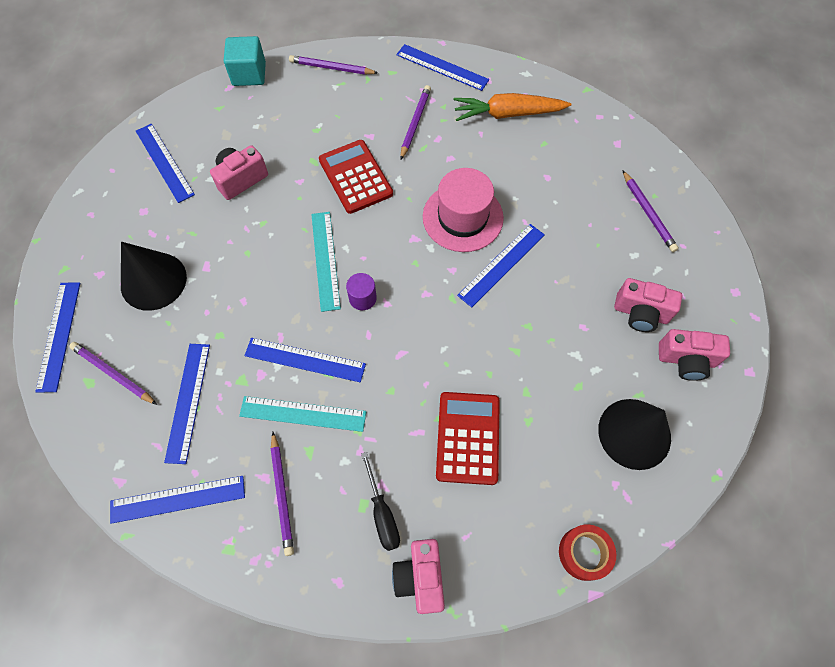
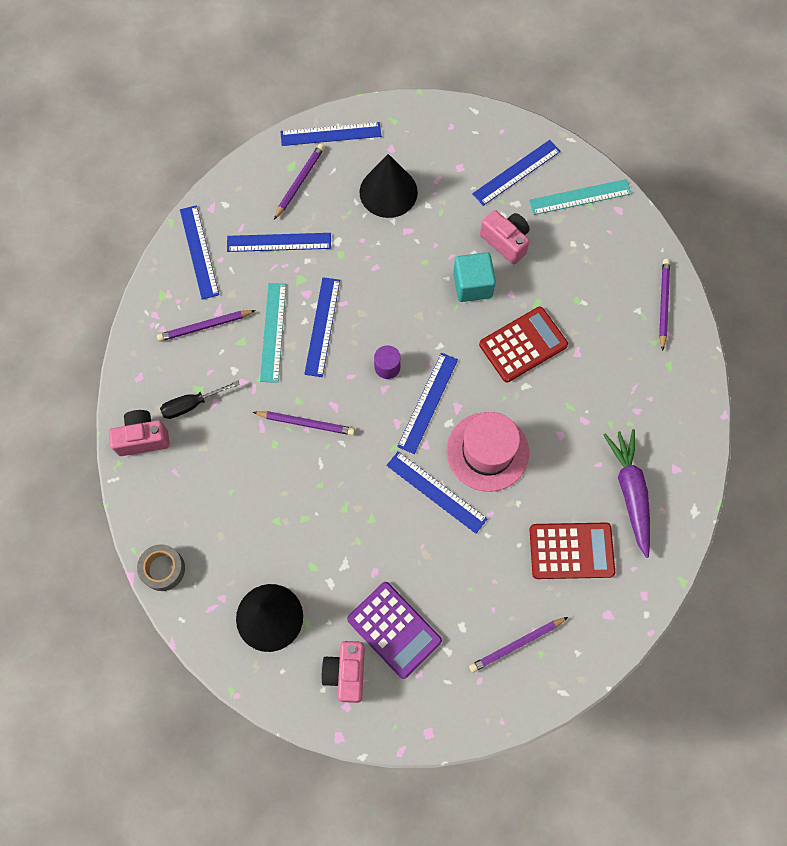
camera: 85 degrees right, 5 degrees up
(249, 74) = (639, 225): turquoise cube -> turquoise cube (472, 285)
(325, 260) = (424, 329): turquoise ruler -> turquoise ruler (580, 197)
(415, 123) = (601, 396): purple pencil -> purple pencil (306, 423)
(442, 67) = (686, 418): blue ruler -> blue ruler (428, 402)
(468, 438) = (258, 469): red calculator -> red calculator (571, 551)
(508, 114) = (630, 492): orange carrot -> purple carrot
(584, 553) = (163, 569): red tape -> grey tape
(640, 313) = (394, 630): pink camera -> purple calculator

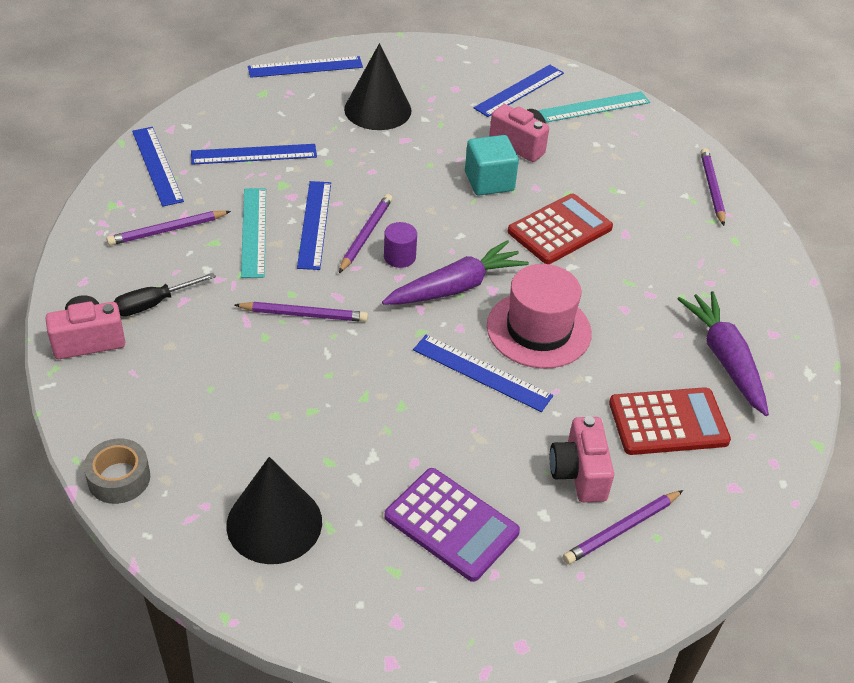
camera: 10 degrees left, 25 degrees down
(299, 182) = (273, 105): purple pencil -> purple pencil (365, 235)
(346, 673) = (391, 580): pink camera -> pink camera (579, 473)
(428, 402) = (455, 287): blue ruler -> purple carrot

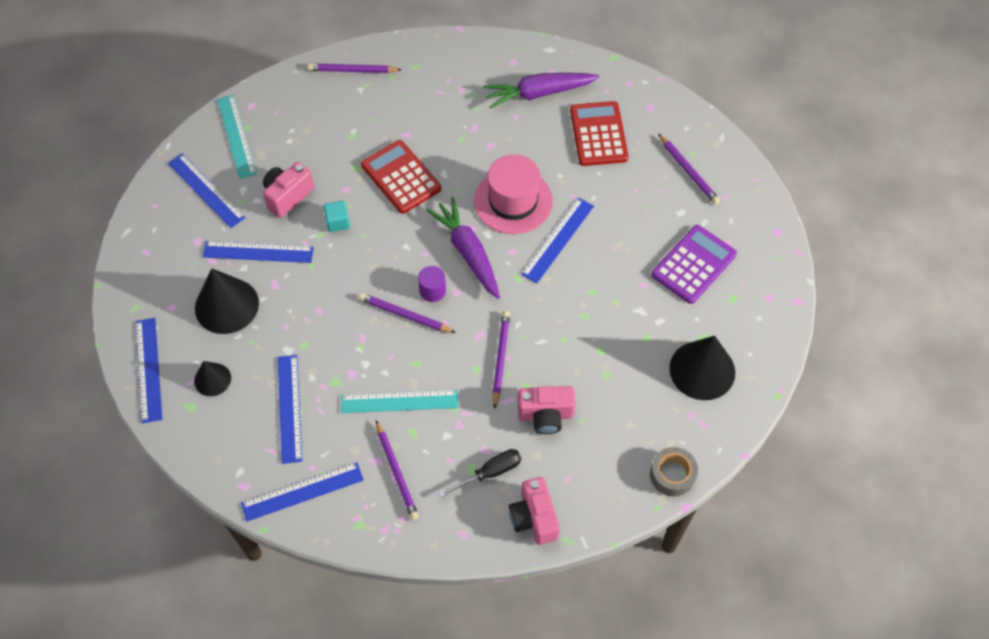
camera: 85 degrees left, 15 degrees up
(153, 304) = (490, 472): black screwdriver -> black screwdriver turned 90 degrees counterclockwise
(291, 104) = (212, 379): none -> black cone
(314, 224) = (390, 354): blue ruler -> blue ruler (258, 252)
(489, 181) = (338, 222): turquoise cube -> turquoise cube, size x0.60
(579, 473) = (645, 189): pink camera -> pink camera (545, 415)

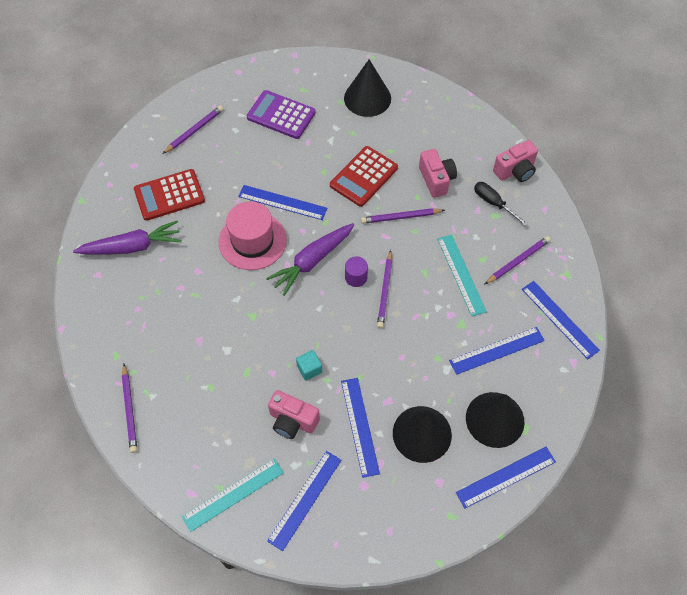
camera: 105 degrees left, 0 degrees up
(212, 379) = (495, 419): black cone -> black cone, size x1.79
(401, 177) = (248, 331): red calculator -> red calculator (363, 176)
(539, 93) = (132, 247): purple carrot -> purple carrot turned 75 degrees counterclockwise
(672, 475) = (452, 102): grey tape -> none

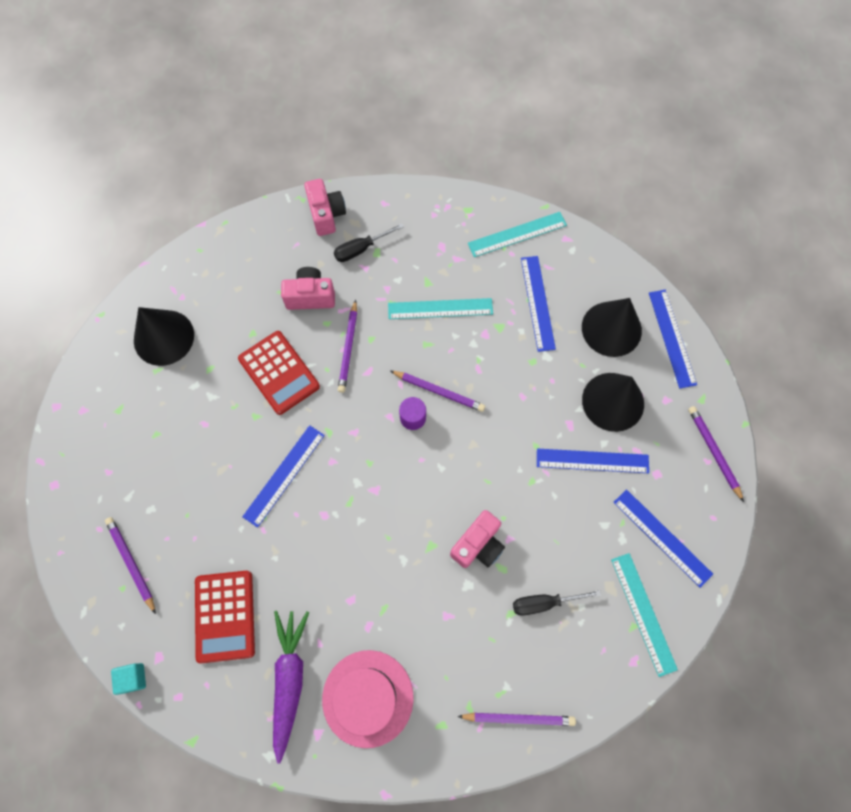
camera: 75 degrees left, 10 degrees up
(225, 411) = (544, 603): none -> black screwdriver
(252, 241) = (328, 523): pink hat -> pink hat (368, 698)
(281, 115) = (149, 446): purple calculator -> none
(292, 421) = (572, 530): pink camera -> pink camera (478, 545)
(309, 369) = (514, 497): turquoise cube -> turquoise cube (133, 678)
(312, 261) = (377, 460): purple carrot -> none
(518, 261) = (439, 249): purple pencil -> purple pencil (713, 452)
(559, 319) = (517, 234): blue ruler -> turquoise ruler

